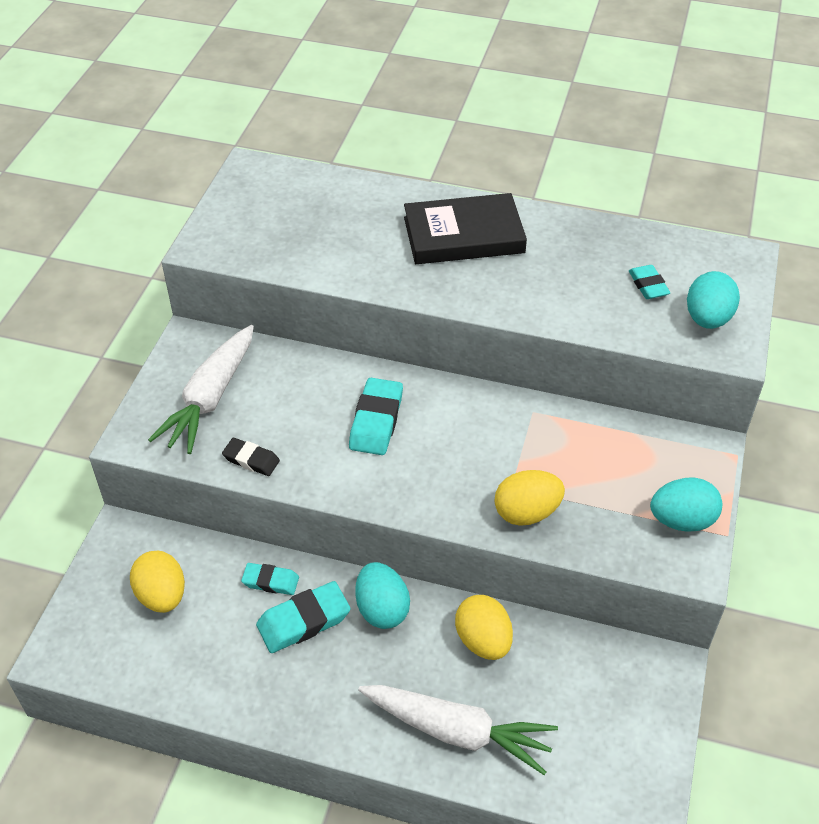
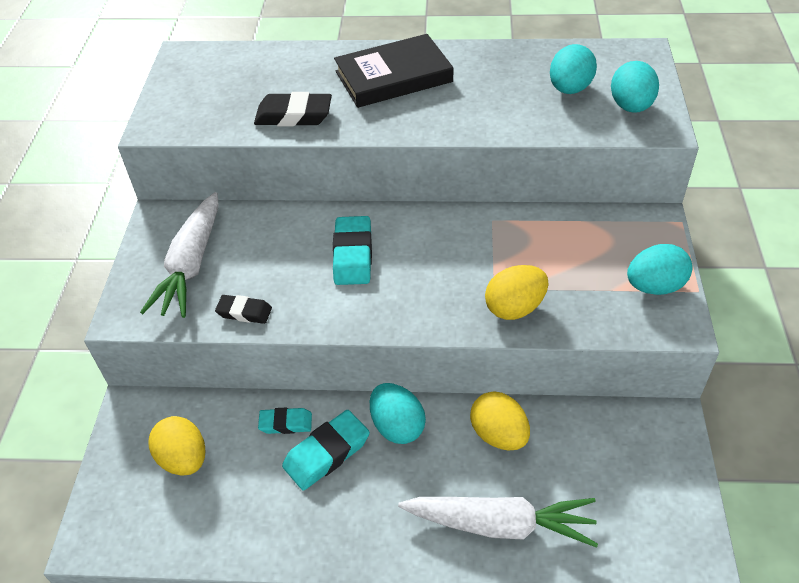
camera: 10 degrees left, 0 degrees up
(347, 261) = (293, 115): none -> black eraser
(648, 285) = (569, 89): turquoise eraser -> turquoise egg

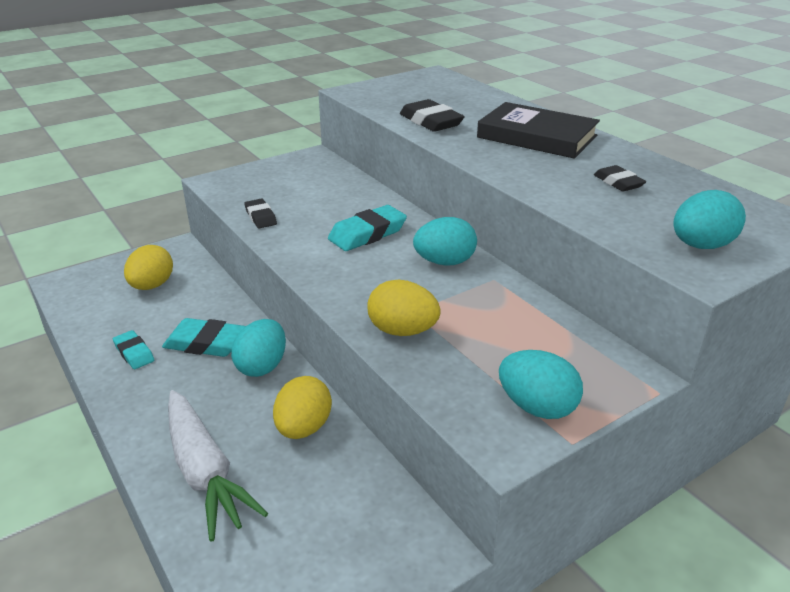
camera: 50 degrees right, 15 degrees down
(191, 264) = (283, 182): white carrot -> none
(286, 423) = (218, 312): turquoise eraser -> turquoise eraser (134, 353)
(513, 85) = (618, 183): none -> black eraser
(569, 89) = (665, 208): turquoise egg -> turquoise egg (444, 262)

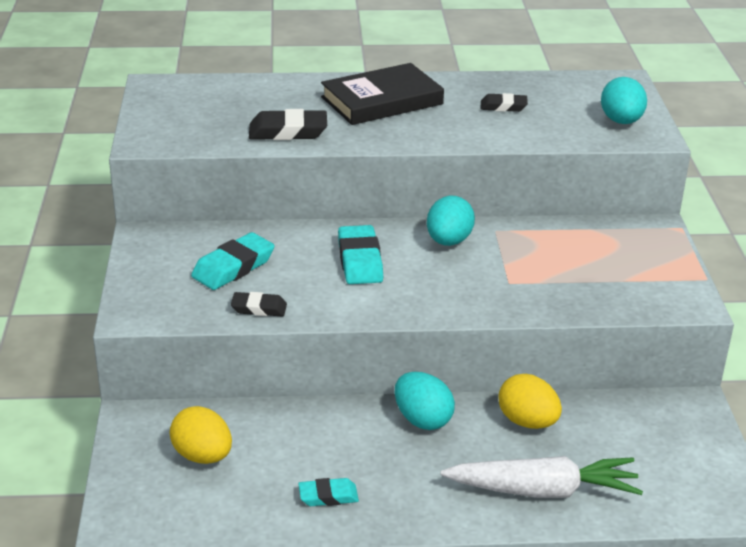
camera: 60 degrees left, 0 degrees up
(206, 343) = (354, 444): turquoise eraser -> turquoise eraser (233, 267)
(402, 331) = (532, 296): yellow egg -> none
(537, 407) = (664, 276): turquoise egg -> none

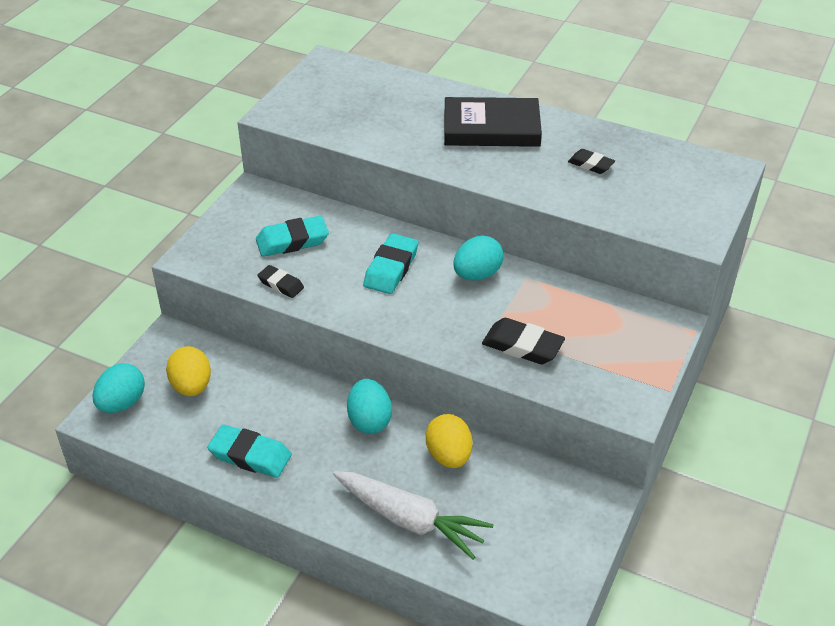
camera: 30 degrees right, 10 degrees up
(288, 132) = (388, 137): black eraser -> black eraser (522, 346)
(328, 496) = (250, 455): turquoise eraser -> turquoise eraser, size x1.62
(621, 121) = (684, 212): turquoise egg -> turquoise egg (122, 403)

